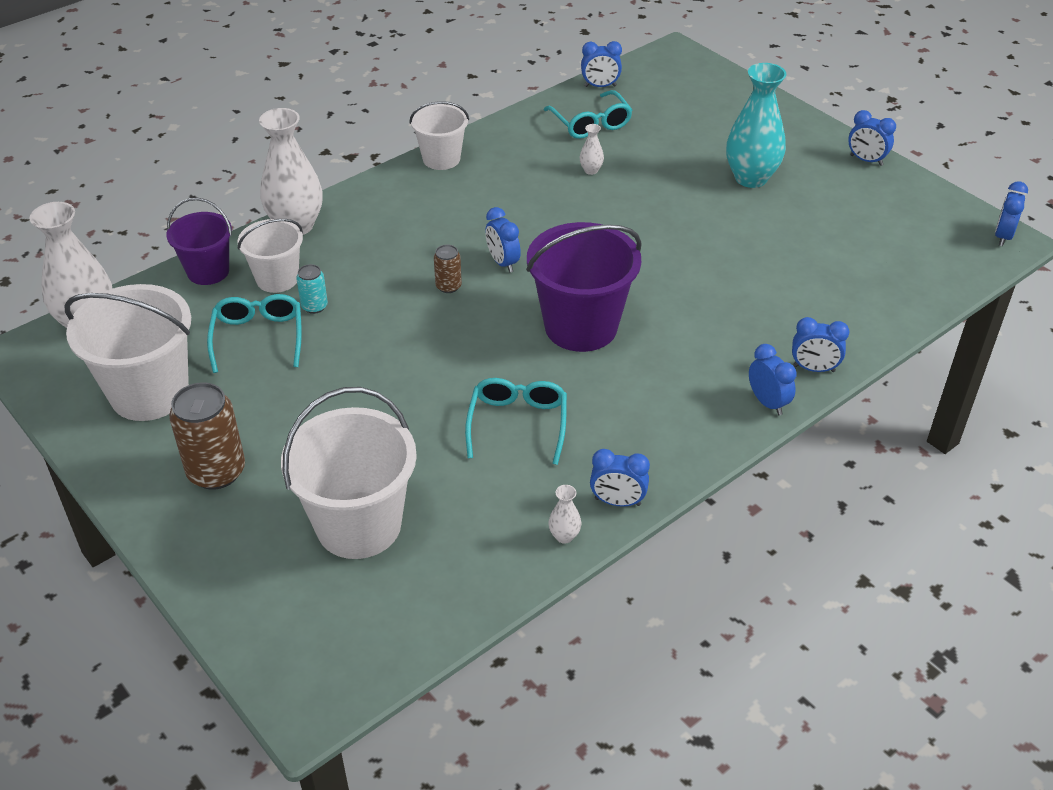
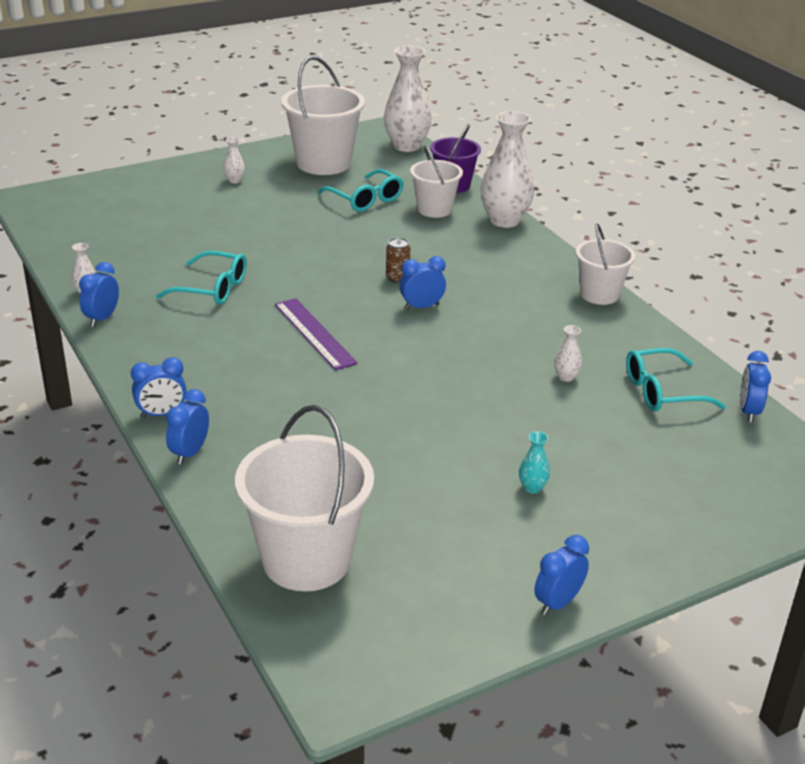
camera: 100 degrees right, 10 degrees down
(216, 472) = (234, 180): brown can -> white vase
(258, 337) = (366, 199): turquoise glasses -> turquoise glasses turned 45 degrees clockwise
(314, 306) = (393, 221): turquoise can -> none
(359, 525) = (154, 221): white bucket -> white bucket (306, 560)
(581, 327) = (314, 333): purple bucket -> purple ruler
(751, 178) = (532, 488): turquoise vase -> turquoise vase, size x0.42
(1002, 236) = (350, 688): blue clock -> none

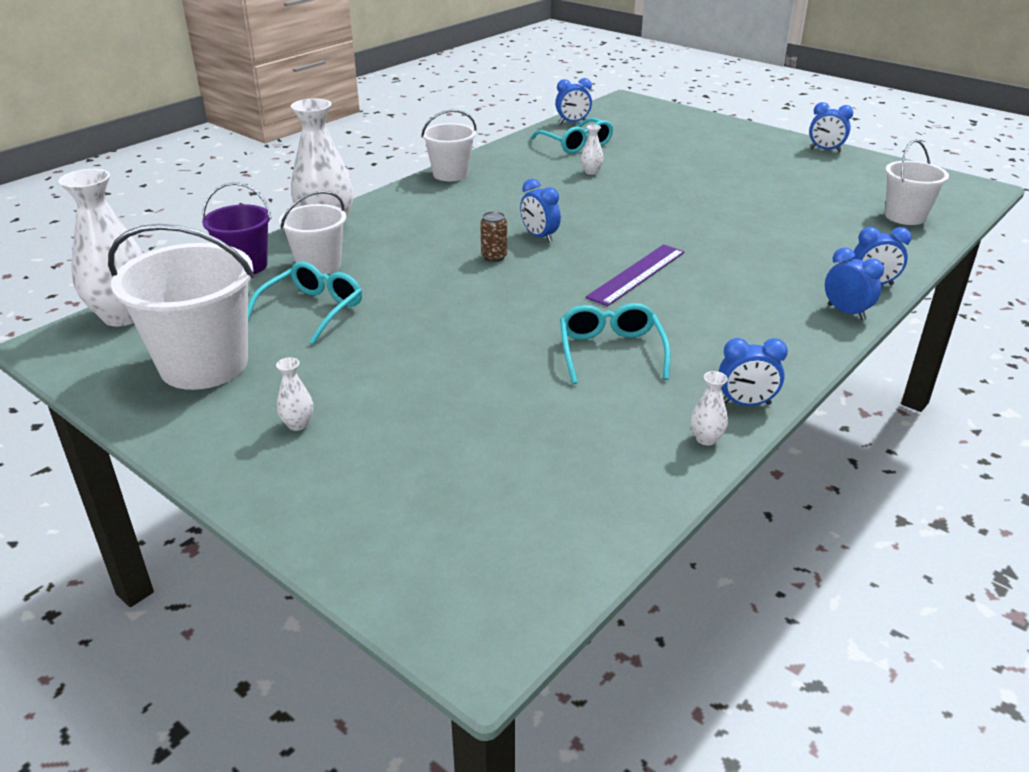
camera: 110 degrees left, 0 degrees up
(306, 560) = (905, 216): white bucket -> white bucket, size x0.60
(532, 488) = (735, 167): turquoise vase -> none

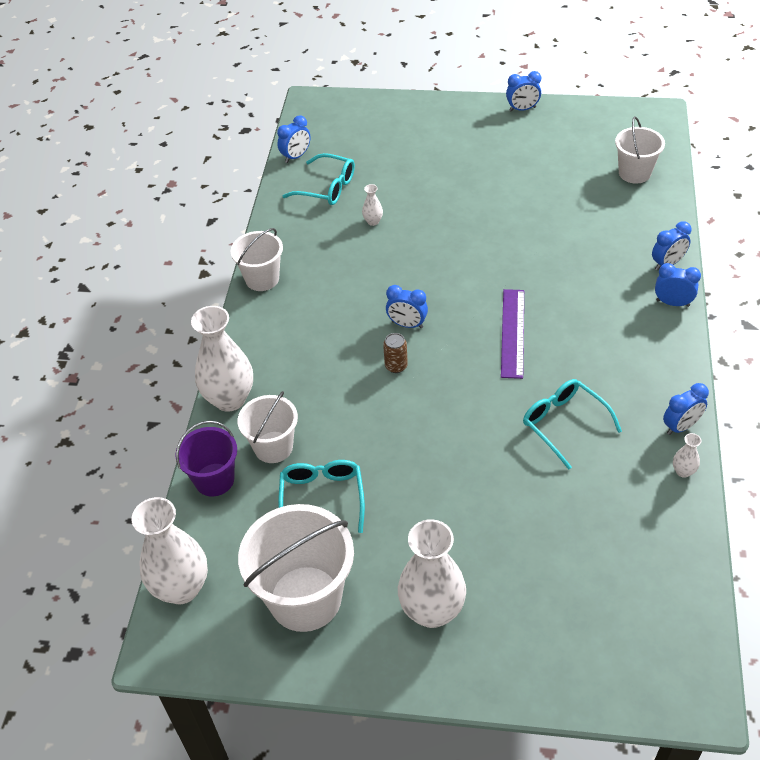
camera: 30 degrees left, 15 degrees up
(298, 424) = (432, 611): white vase -> white vase, size x2.37

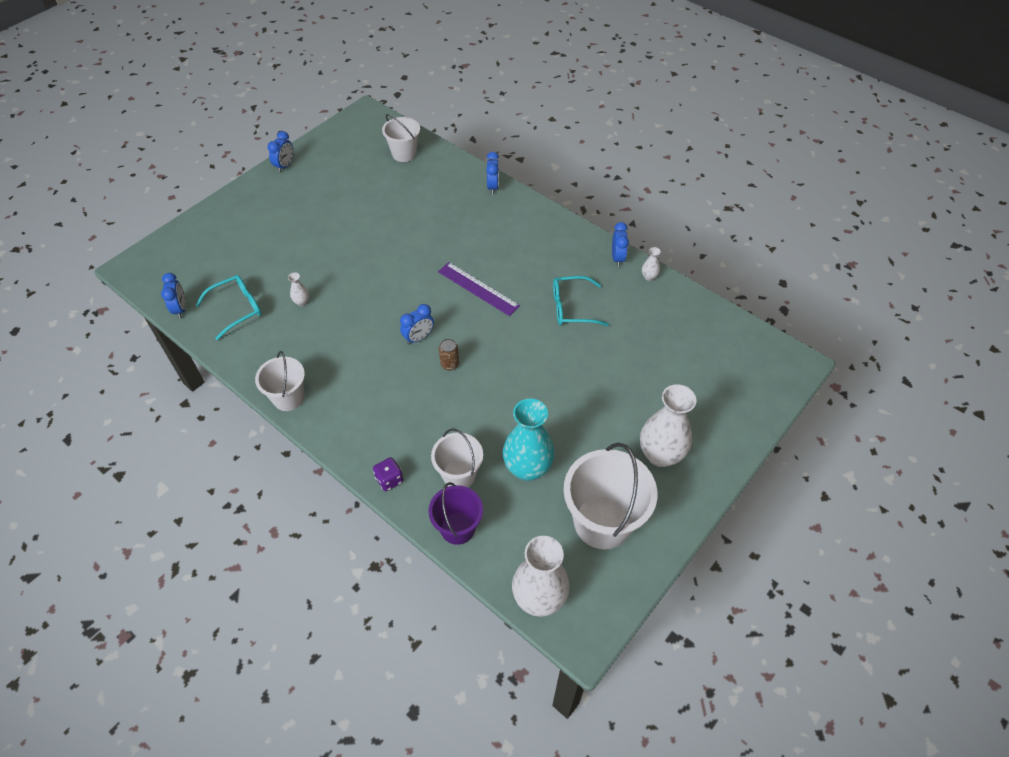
camera: 60 degrees left, 5 degrees up
(229, 399) = (389, 480): white vase -> purple dice
(322, 498) = (527, 468): turquoise glasses -> turquoise vase
(672, 303) = (525, 204): blue clock -> none

